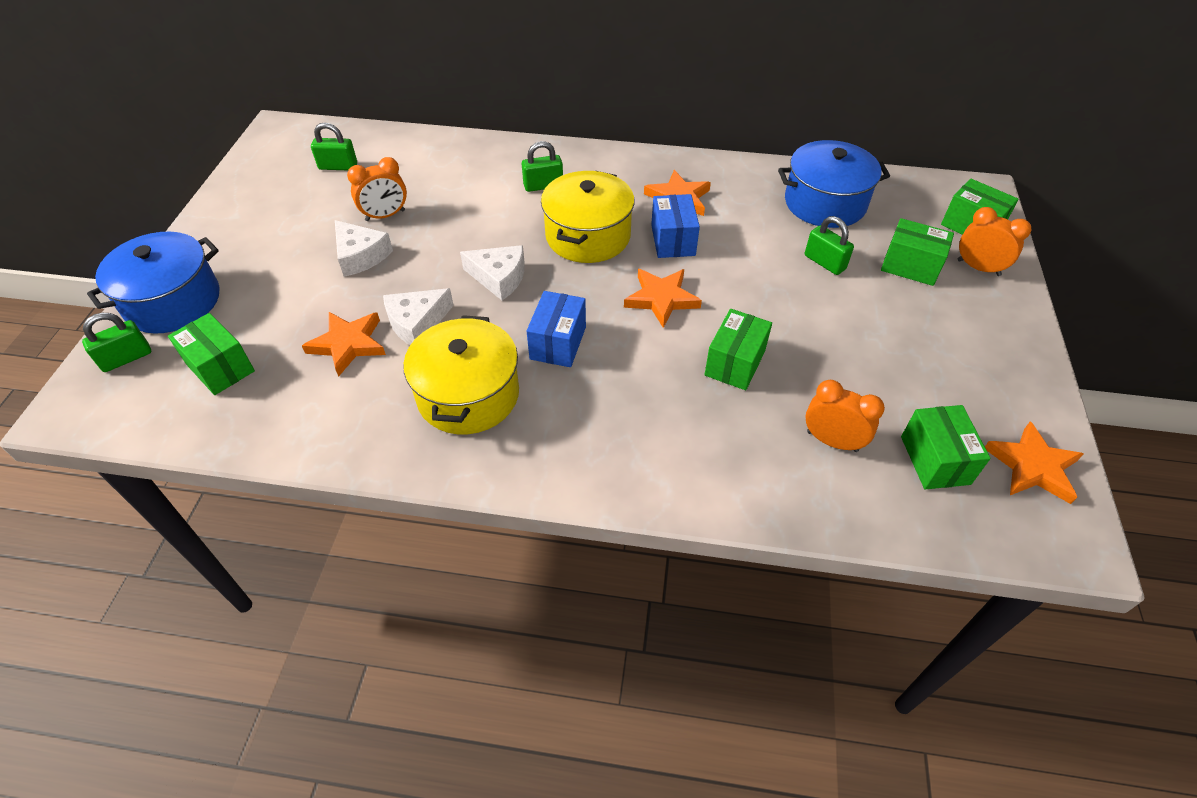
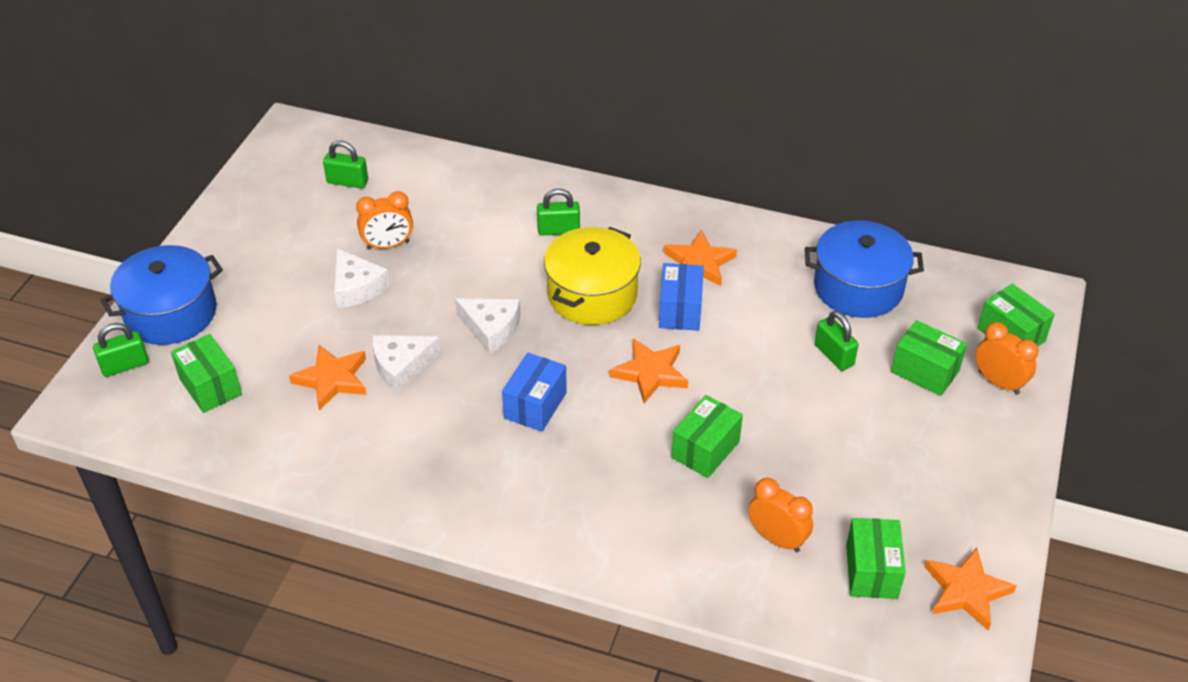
camera: 10 degrees right, 5 degrees down
(468, 395) = (438, 445): yellow pot -> none

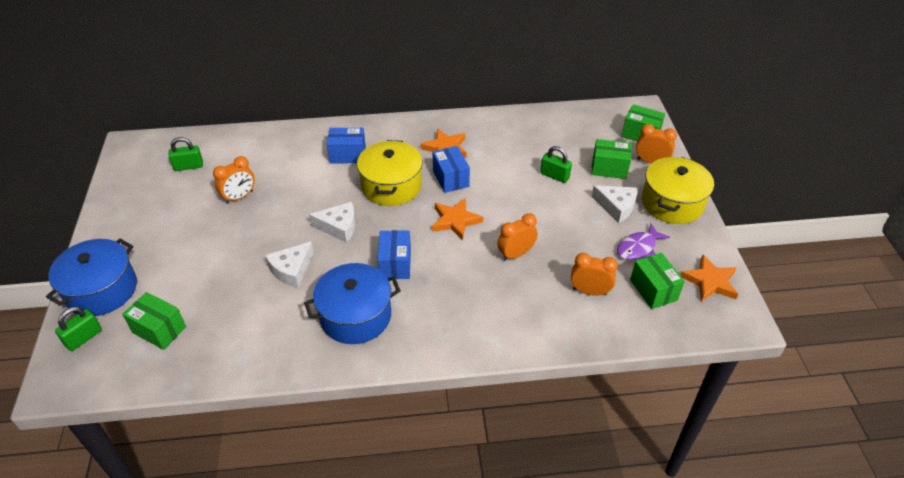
camera: 25 degrees left, 0 degrees up
(332, 379) = (247, 294): orange star -> none
(357, 287) = (232, 230): white cheese -> white cheese (616, 206)
(558, 230) = (348, 155): green padlock -> blue box
(705, 449) = (516, 254): green box -> orange clock
(858, 287) = (544, 134): blue pot -> blue pot (355, 316)
(890, 503) = (638, 248): none -> purple fish
(988, 456) = (672, 203): none -> yellow pot

